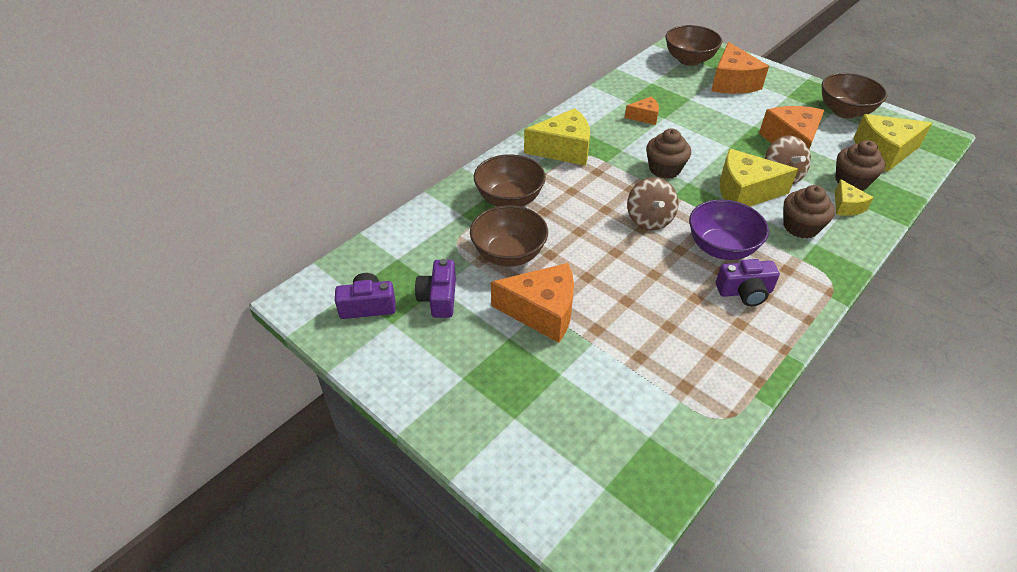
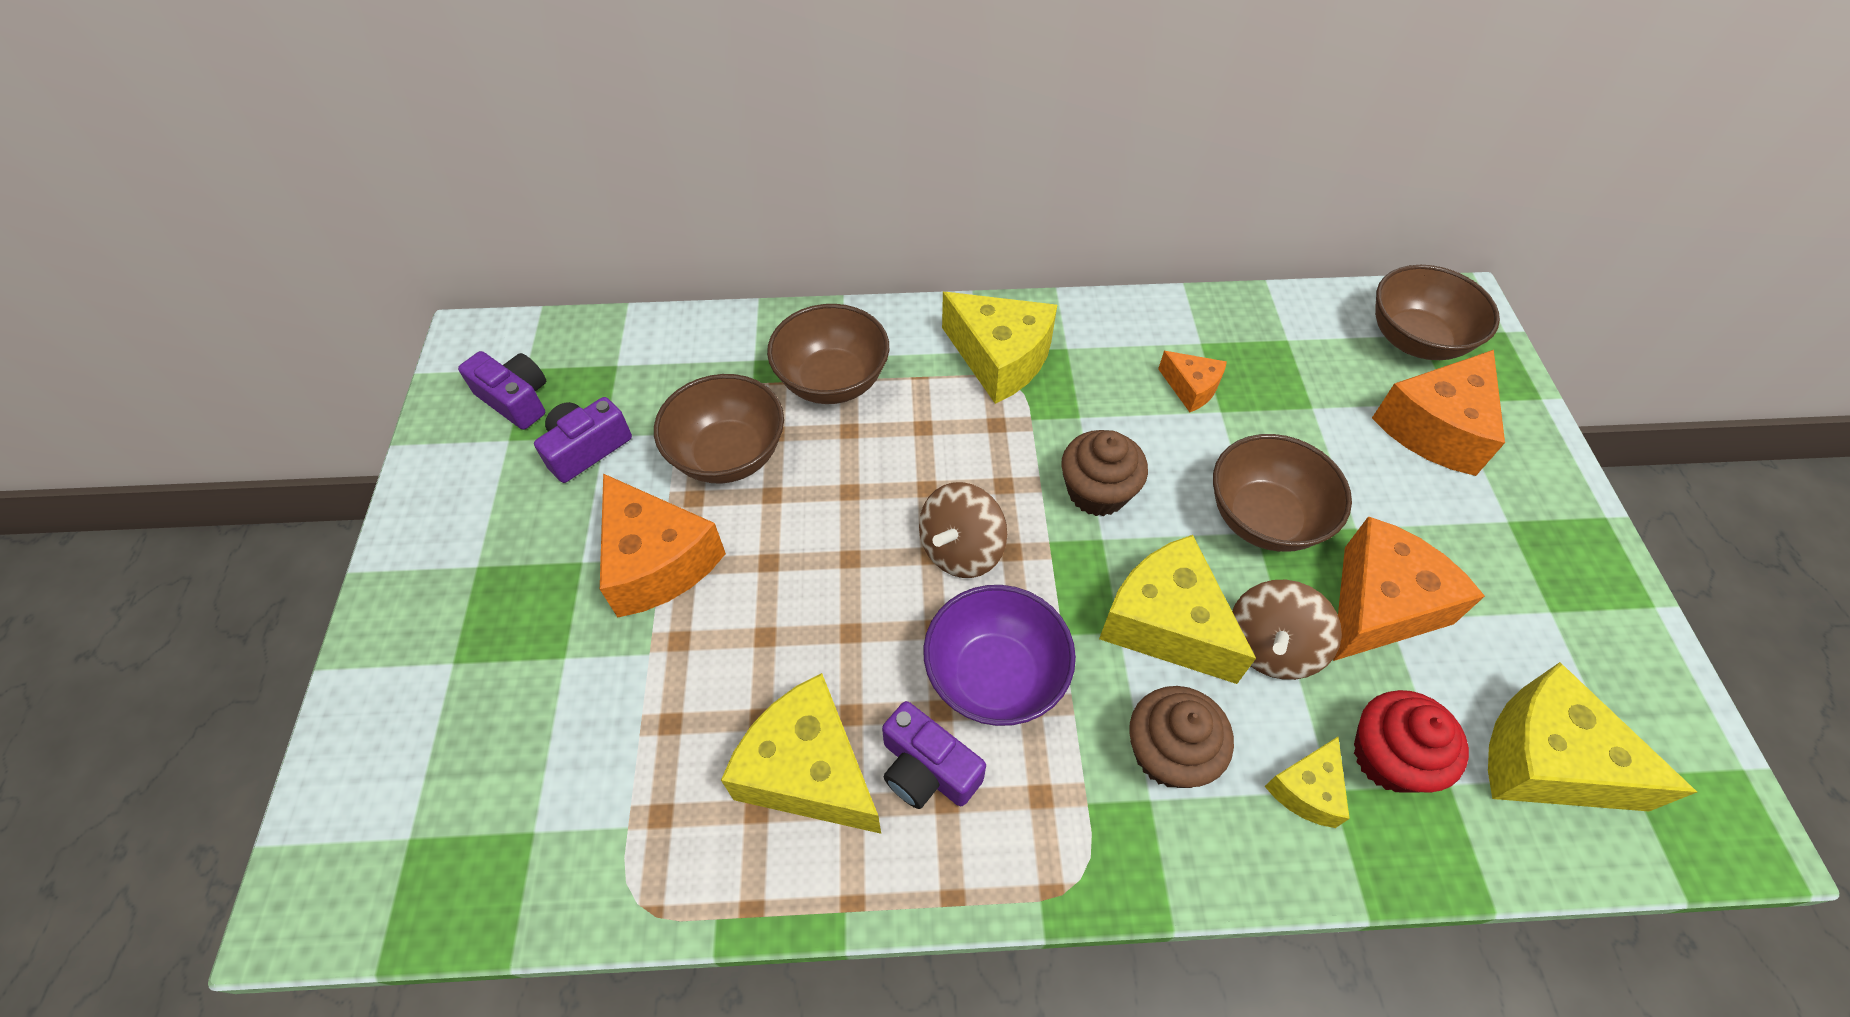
camera: 45 degrees right, 10 degrees up
(710, 326) = (809, 771): none -> yellow cheese
(844, 111) = (1586, 628): brown bowl -> brown bowl (1264, 518)
(851, 181) = (1389, 757): brown cupcake -> red cupcake

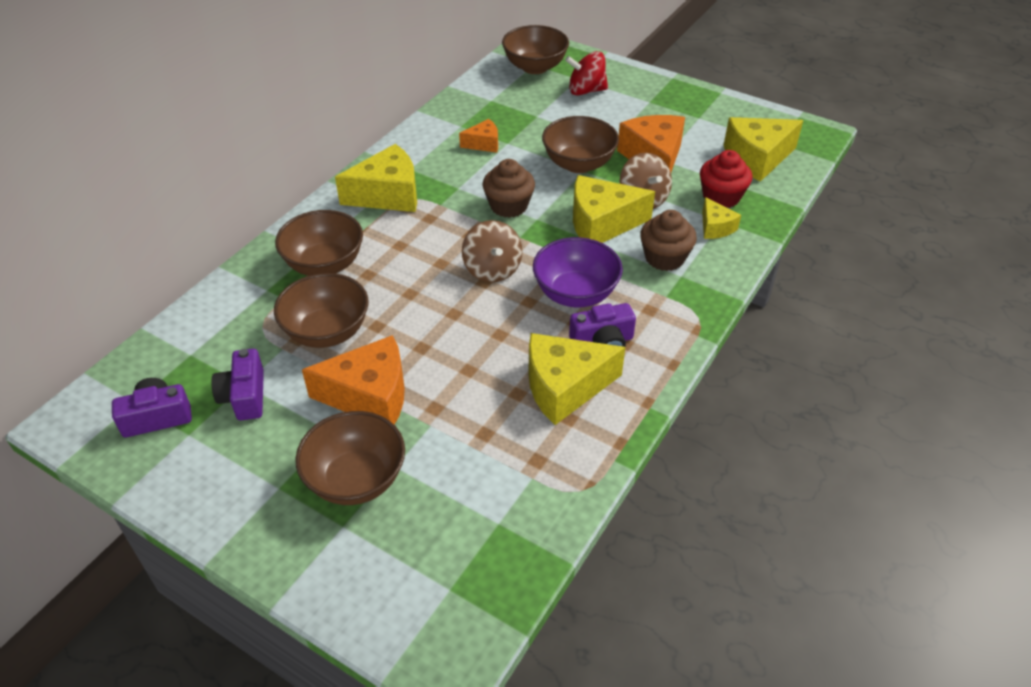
camera: 55 degrees left, 10 degrees down
(525, 631) = (356, 479): none -> brown bowl
(1435, 428) = (586, 91): orange cheese -> red spinning top

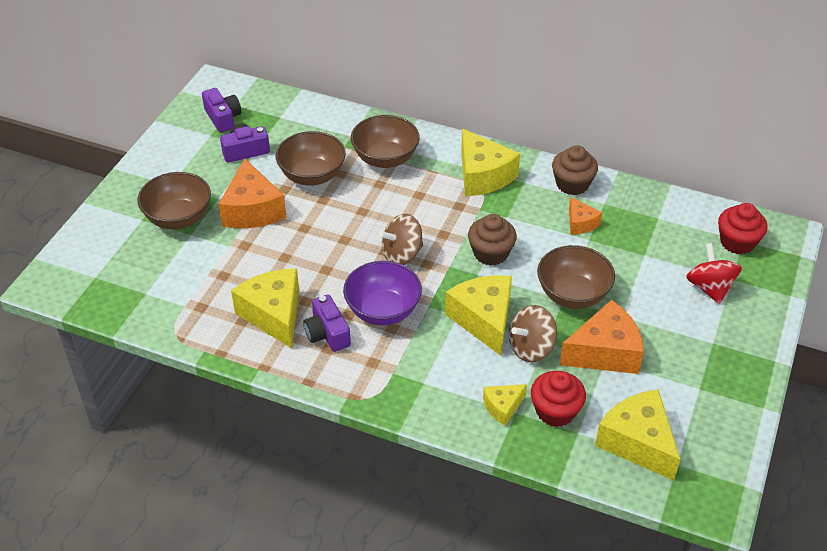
camera: 80 degrees right, 0 degrees up
(535, 67) = (737, 242): brown bowl -> red cupcake
(664, 258) = (446, 369): brown cupcake -> brown cupcake (572, 184)

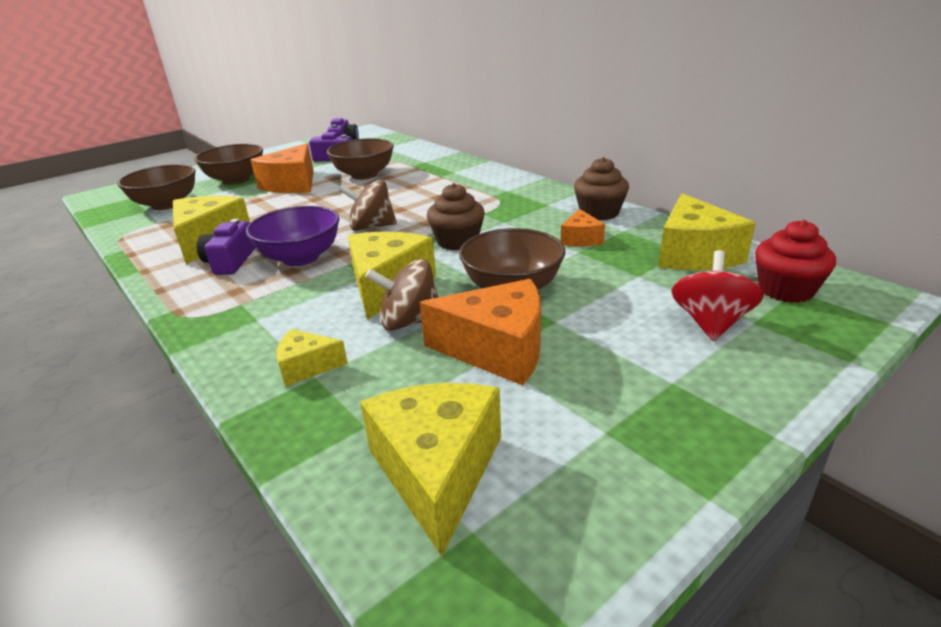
camera: 30 degrees right, 15 degrees down
(385, 158) = (435, 175): brown bowl -> brown bowl (167, 204)
(483, 176) = (511, 195): yellow cheese -> yellow cheese (694, 254)
(555, 411) = (364, 391): red cupcake -> none

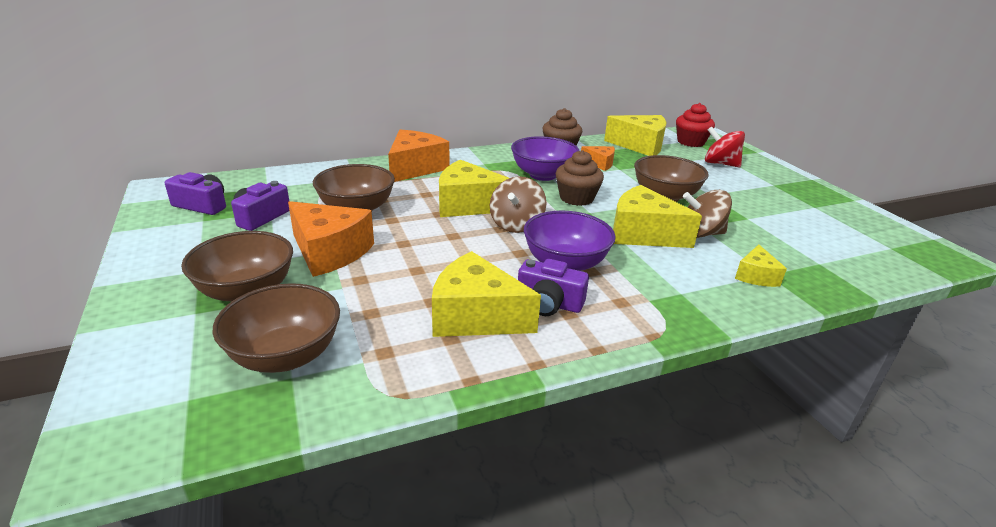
camera: 75 degrees left, 0 degrees up
(409, 321) = (700, 234): brown spinning top -> brown spinning top turned 75 degrees clockwise
(437, 471) = (853, 249): yellow cheese -> yellow cheese (468, 205)
(497, 349) = (740, 215): orange cheese -> orange cheese (415, 168)
(506, 217) = (542, 175): none -> purple bowl

